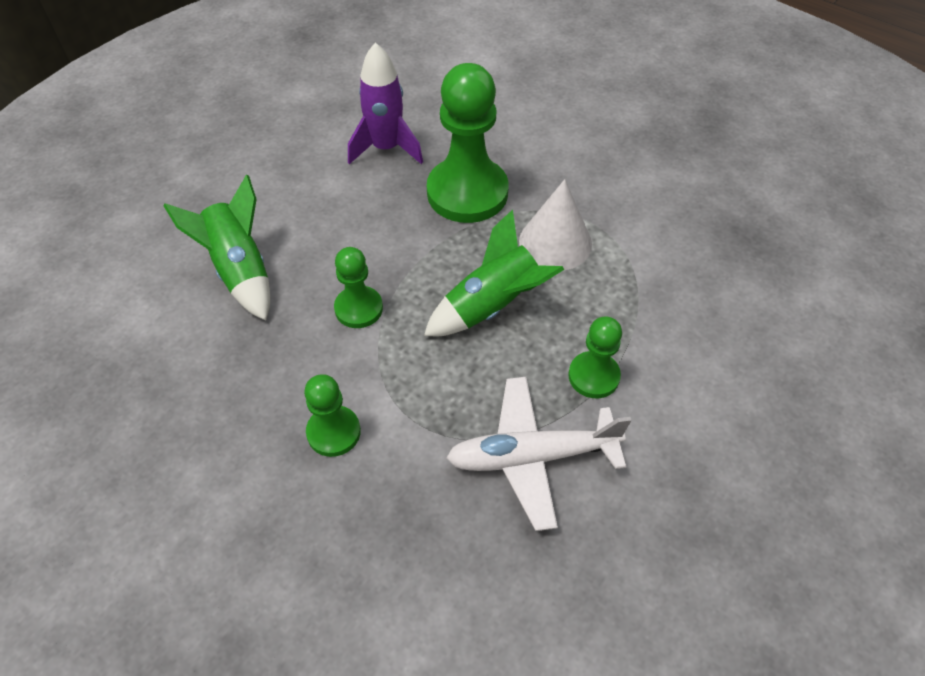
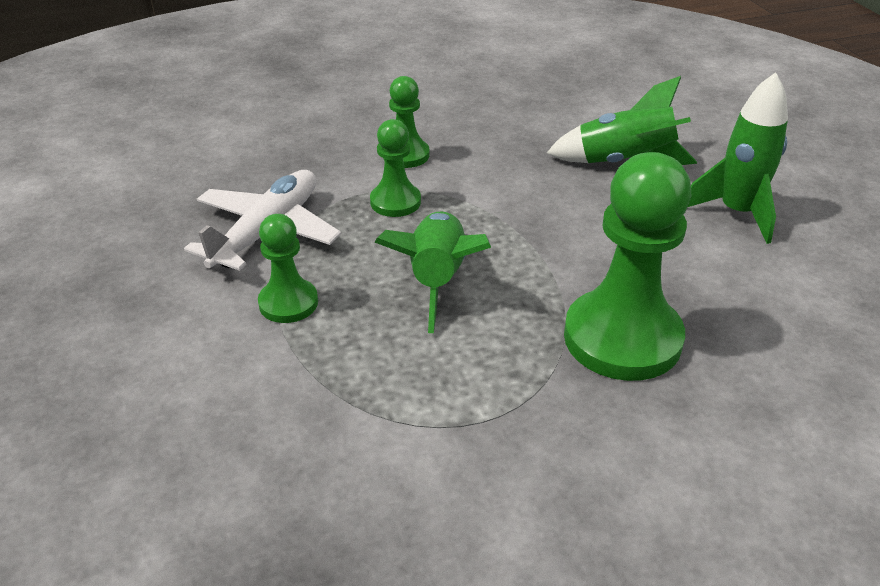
camera: 125 degrees right, 15 degrees down
(276, 184) = (737, 213): none -> green rocket
(358, 308) = (516, 205): green pawn -> green pawn (395, 202)
(386, 148) = (755, 308): purple rocket -> none
(555, 242) = (477, 369): white cone -> none

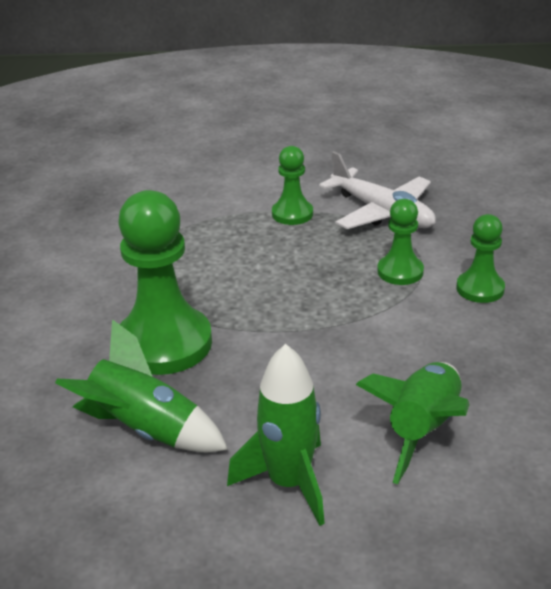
camera: 110 degrees right, 5 degrees down
(437, 280) = (283, 274): green rocket -> green rocket (145, 430)

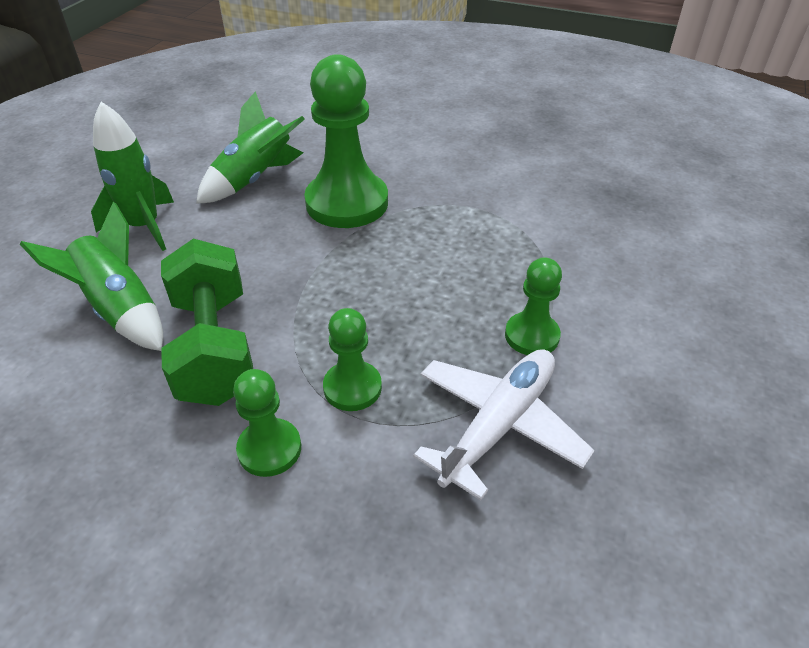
camera: 110 degrees right, 10 degrees up
(382, 212) = (499, 425): white plane -> white plane turned 150 degrees clockwise
(418, 349) = (214, 348): none -> green dumbbell

